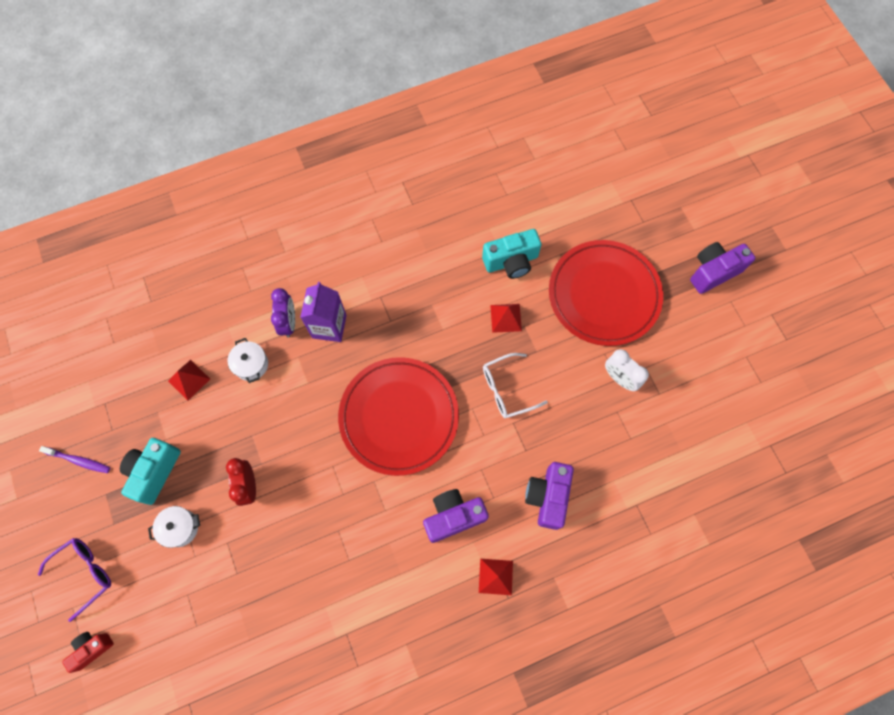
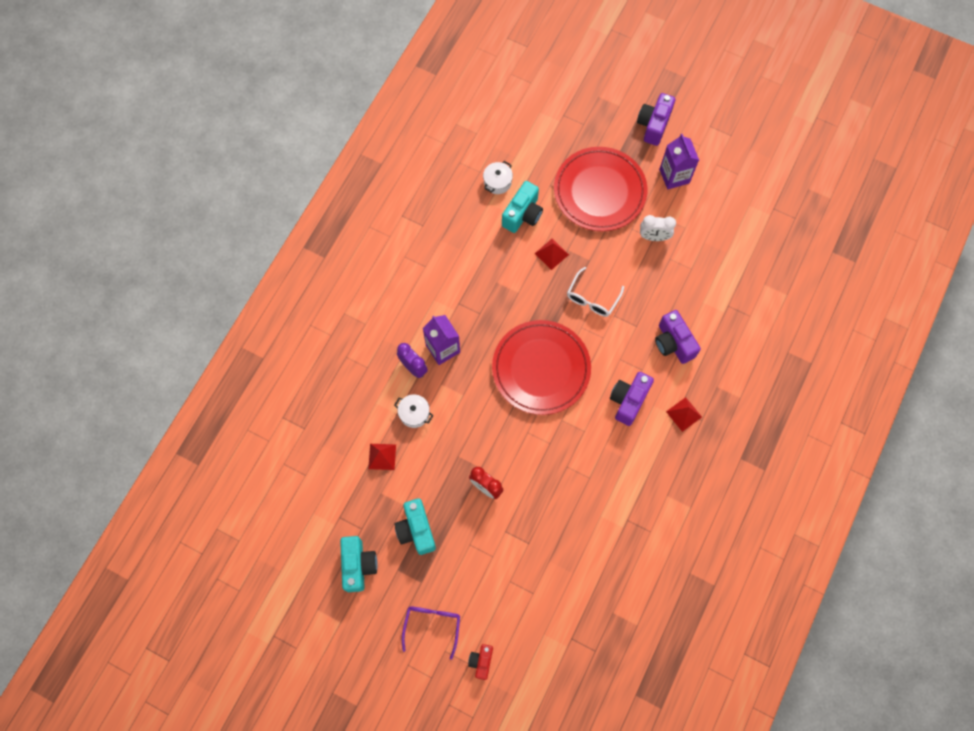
camera: 40 degrees left, 0 degrees up
(78, 460) = (358, 565): purple toothbrush -> turquoise camera
(180, 528) = (466, 548): white pot -> white pot (497, 182)
(692, 335) = (674, 176): none -> purple carton

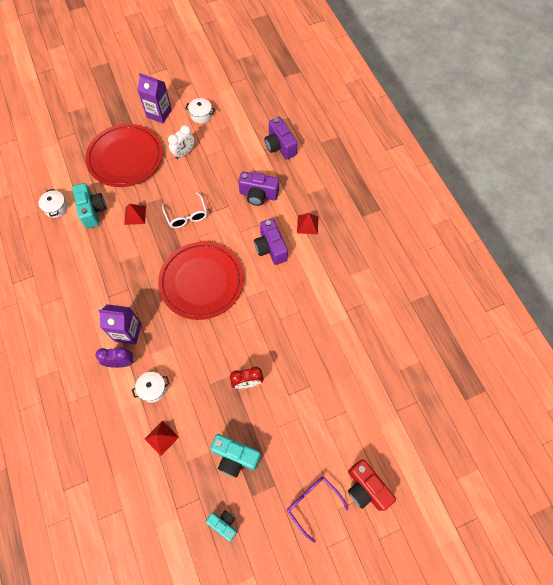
camera: 50 degrees left, 5 degrees down
(358, 565) = (224, 524): turquoise camera -> turquoise camera, size x0.62
(481, 661) = (366, 488): red camera -> red camera, size x1.60
(653, 125) = (117, 99): purple camera -> purple camera (280, 146)
(709, 215) = (201, 115): none -> white pot

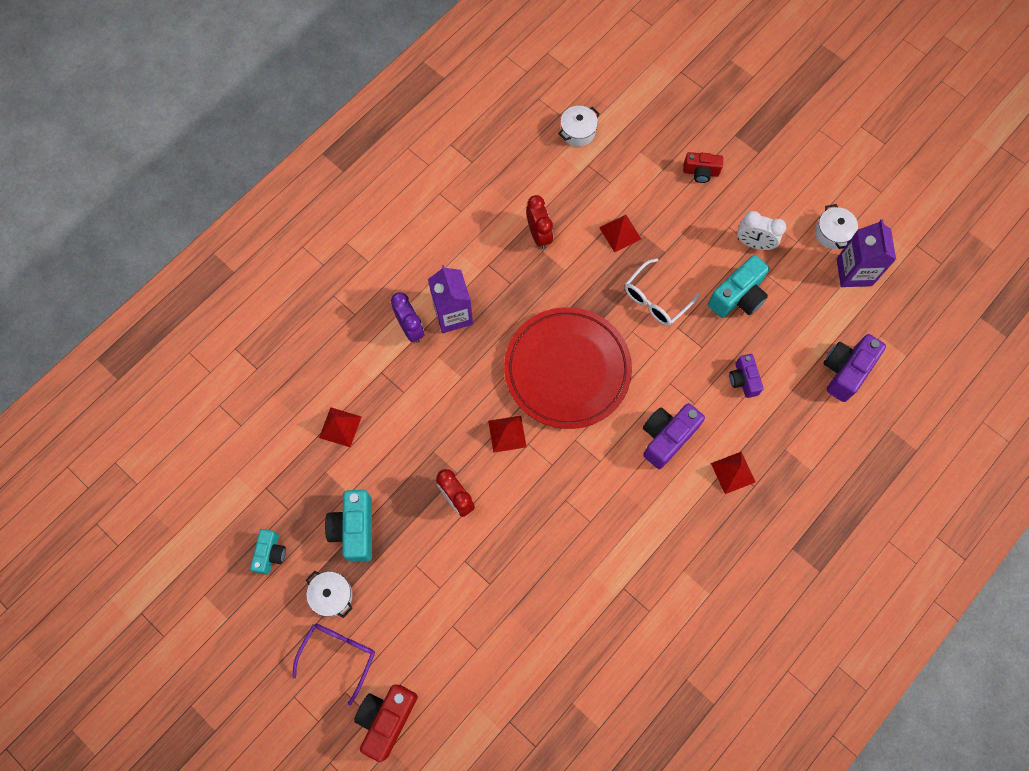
camera: 65 degrees right, 5 degrees up
(92, 211) = (597, 178): turquoise camera -> turquoise camera (738, 297)
(107, 259) = (539, 235): none -> red clock
(125, 158) = (700, 172): red plate -> red camera
(153, 389) = (395, 385): white pot -> white pot (332, 595)
(159, 113) = (799, 176): purple carton -> purple carton (854, 272)
(222, 334) = (507, 433): none -> red pyramid
(258, 195) = (743, 380): purple camera -> purple camera, size x0.62

